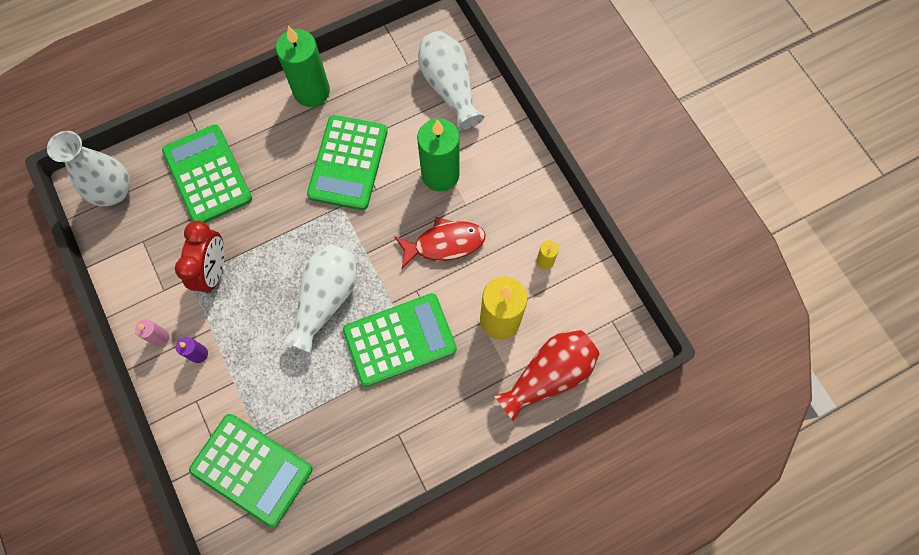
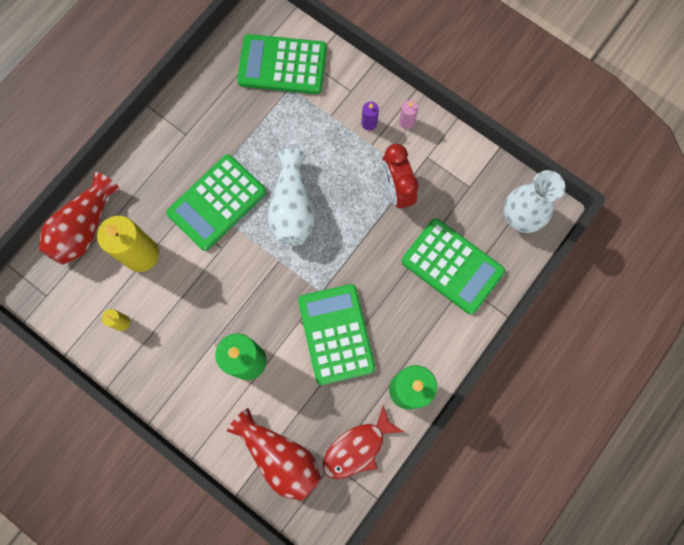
camera: 155 degrees right, 5 degrees up
(444, 243) = (215, 299): red fish -> red fish (357, 448)
(449, 87) = (279, 456): white vase -> red vase

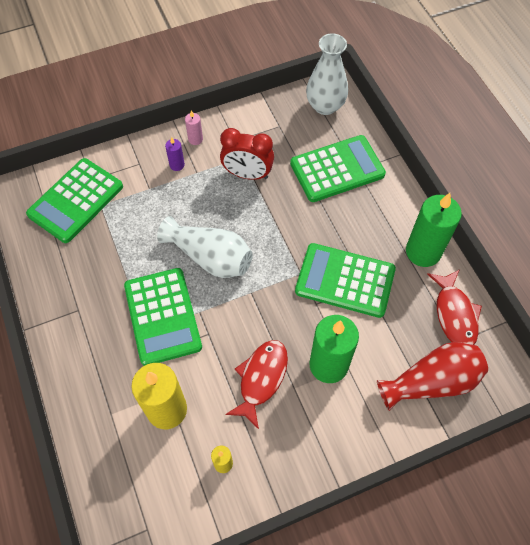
camera: 60 degrees left, 15 degrees down
(84, 227) = (102, 452): red vase -> none
(206, 313) = (261, 379): none -> red fish

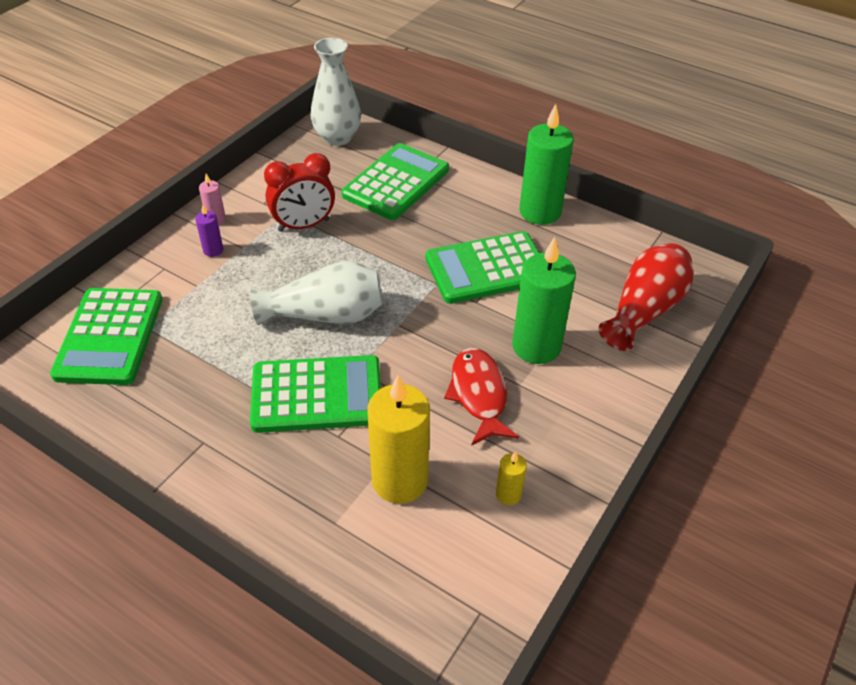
camera: 35 degrees left, 15 degrees down
(162, 316) = (317, 395): green calculator -> green calculator turned 45 degrees counterclockwise
(454, 314) = (613, 247): red fish -> none

